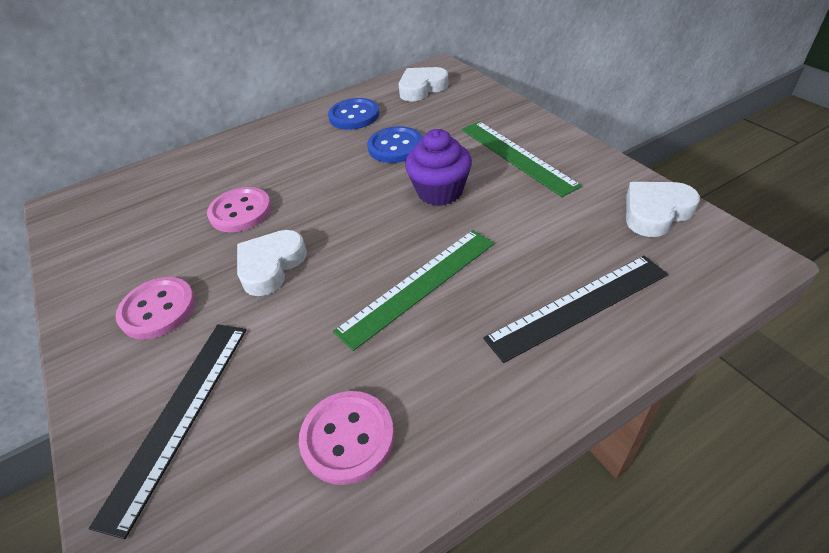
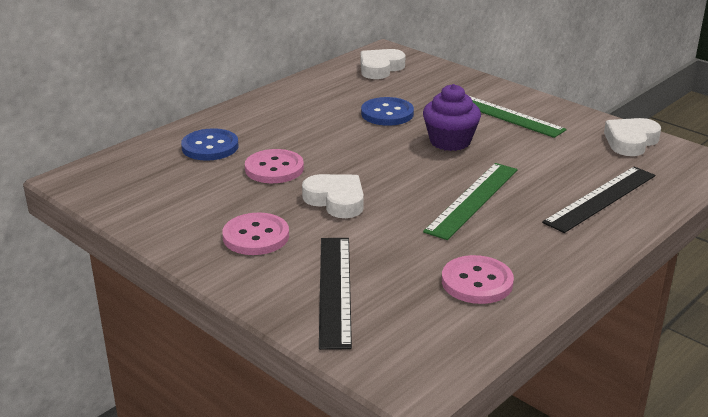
camera: 20 degrees left, 15 degrees down
(271, 266) = (336, 200): white heart -> white heart turned 120 degrees clockwise
(354, 116) = (328, 93): blue button -> blue button (210, 147)

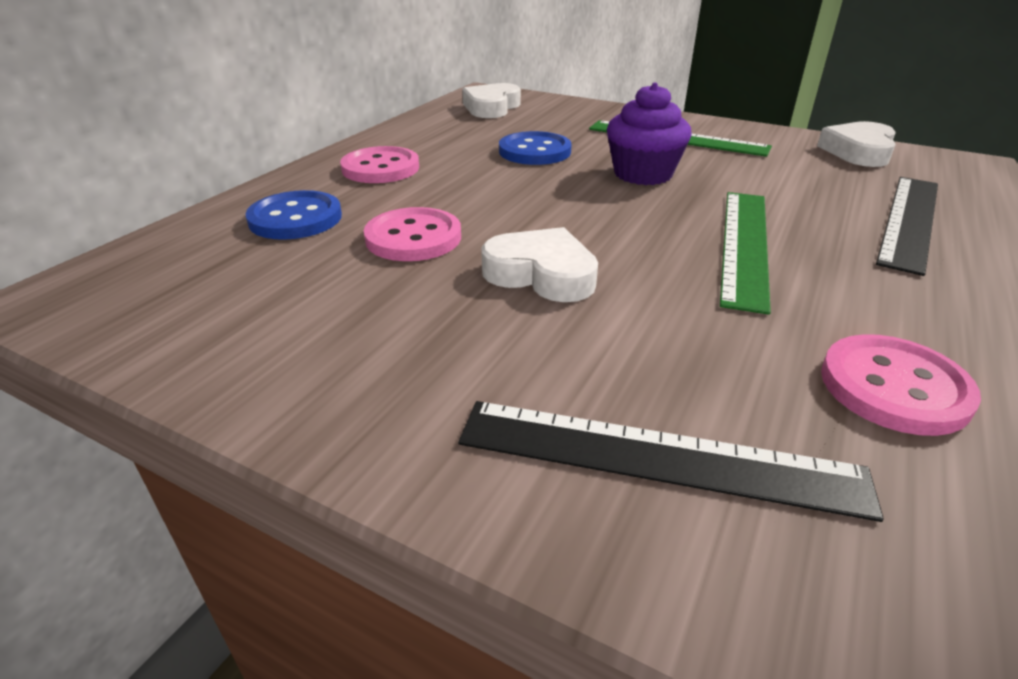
camera: 15 degrees left, 5 degrees up
(256, 236) = (436, 361): pink button -> pink button (380, 168)
(335, 290) = (658, 456): black ruler -> black ruler turned 60 degrees counterclockwise

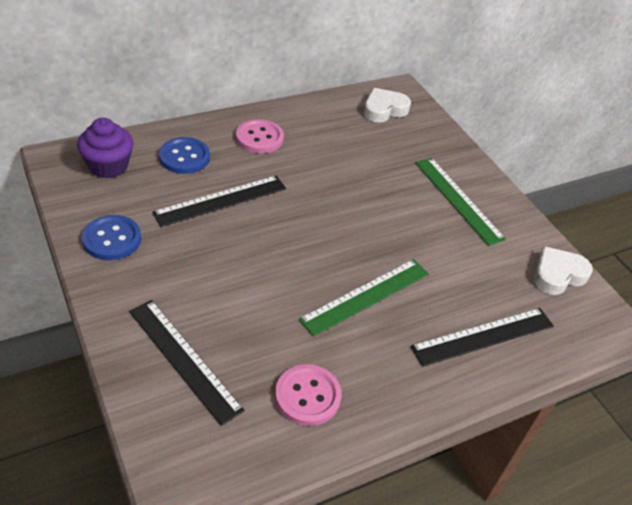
camera: 30 degrees right, 10 degrees up
(413, 238) = (221, 200): pink button -> black ruler
(534, 151) = (356, 166): blue button -> blue button (112, 239)
(541, 274) = (248, 255): white heart -> none
(643, 174) = (390, 218): purple cupcake -> purple cupcake (108, 166)

